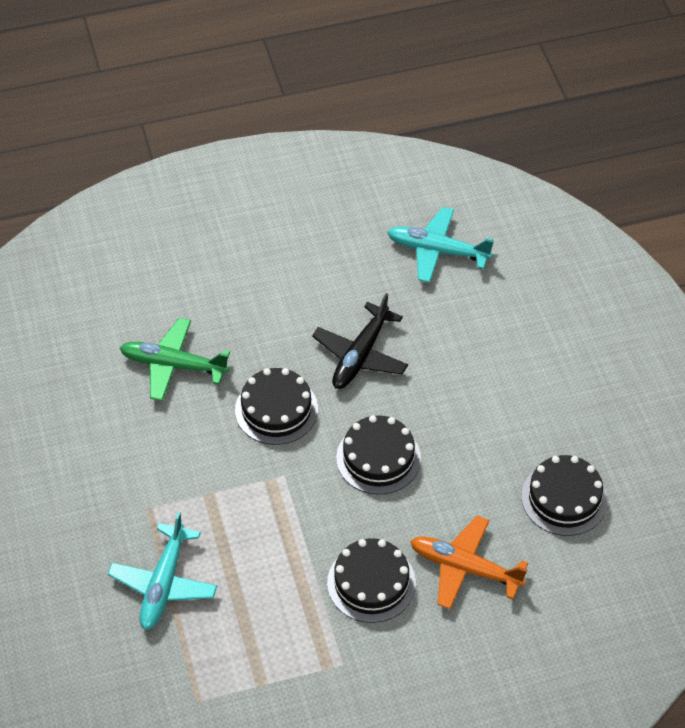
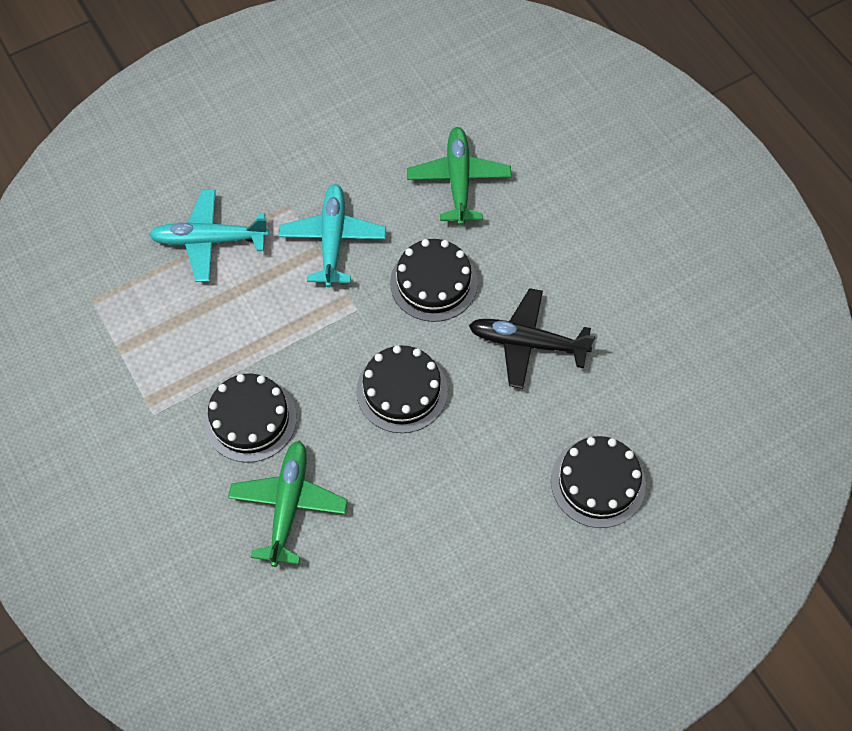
camera: 75 degrees right, 10 degrees up
(438, 251) = (697, 387): turquoise plane -> turquoise plane (333, 240)
(465, 568) = (288, 505): orange plane -> green plane
(564, 498) = (402, 590): black cake -> black cake (598, 482)

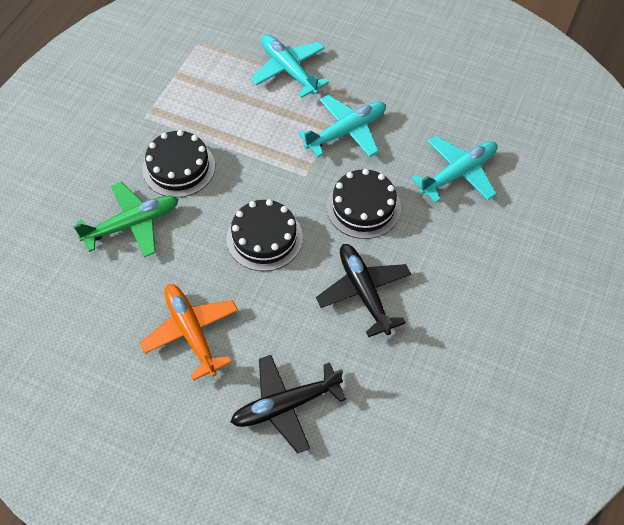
camera: 55 degrees right, 5 degrees down
(458, 181) = (458, 174): green plane -> turquoise plane
(462, 521) = (191, 333): none -> orange plane
(598, 482) = (286, 405): black cake -> black plane

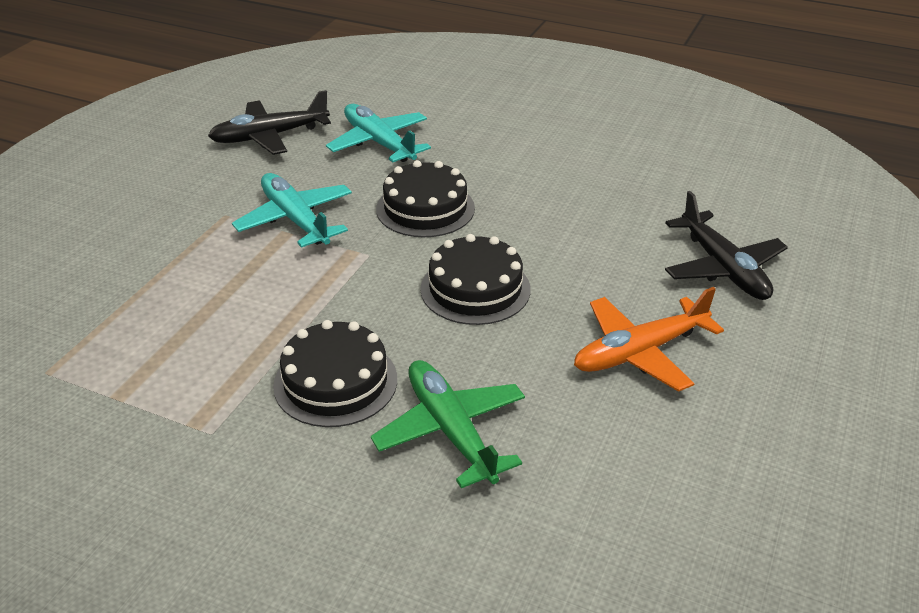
camera: 90 degrees left, 20 degrees down
(289, 70) = (159, 270): turquoise plane -> none
(364, 292) = (554, 210): black plane -> black plane (270, 136)

